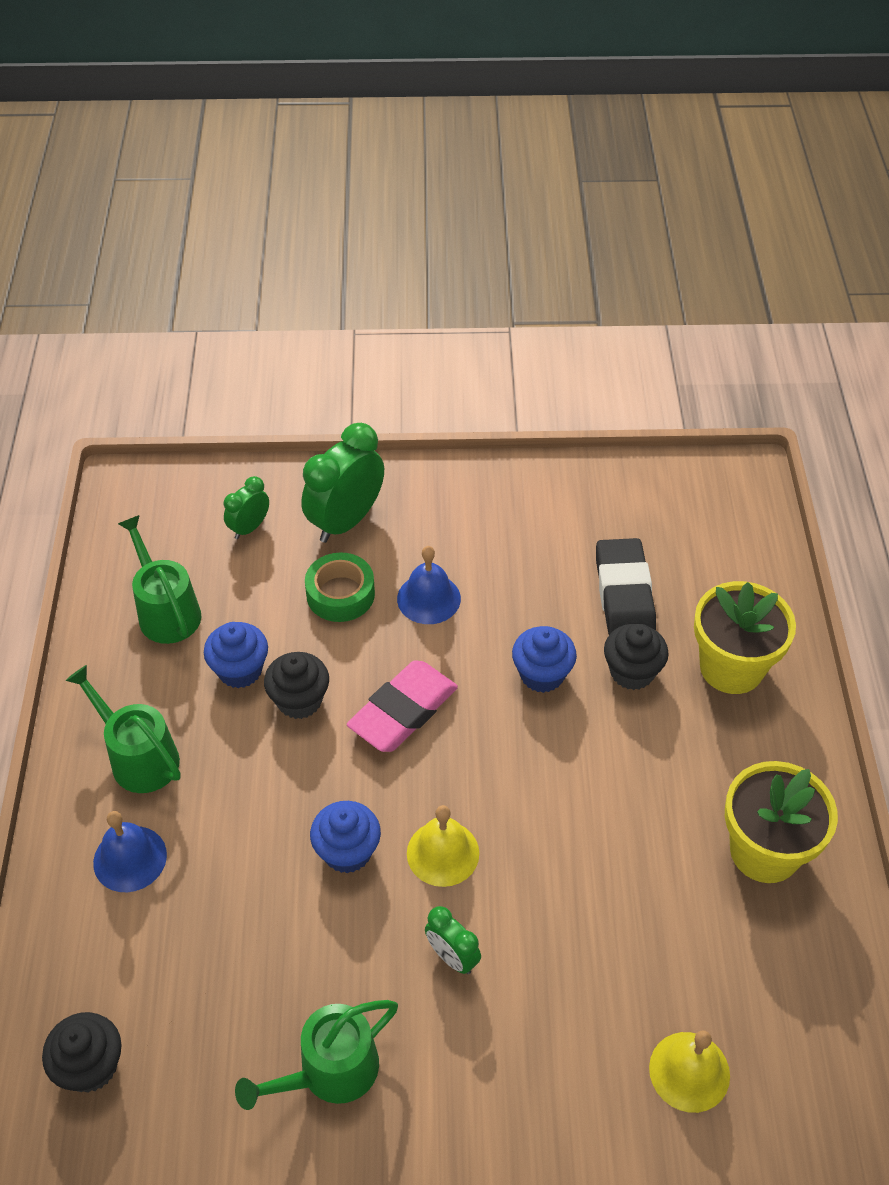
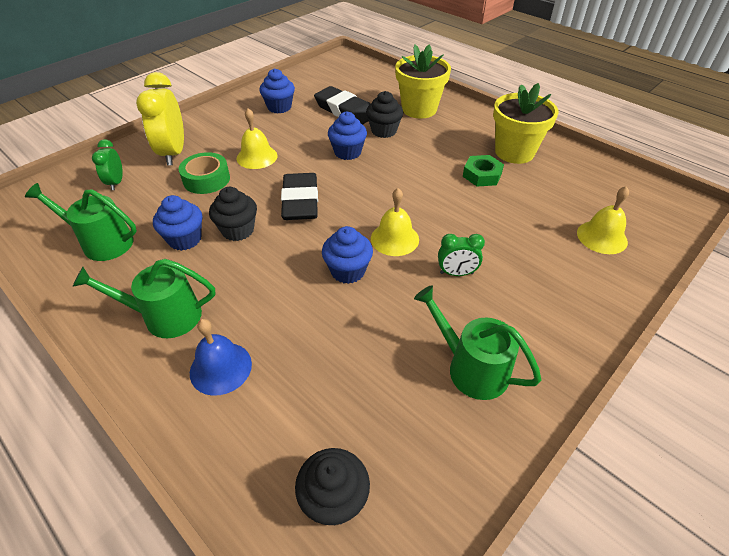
camera: 45 degrees left, 5 degrees down
(330, 1071) = (471, 368): green watering can -> green watering can turned 120 degrees clockwise
(346, 521) = (173, 153): green clock -> yellow clock
(403, 711) = (300, 201): pink eraser -> black eraser
(428, 598) = (257, 157): blue bell -> yellow bell
(546, 524) = (279, 107): none -> blue cupcake
(666, 850) = (482, 175): none -> green nut

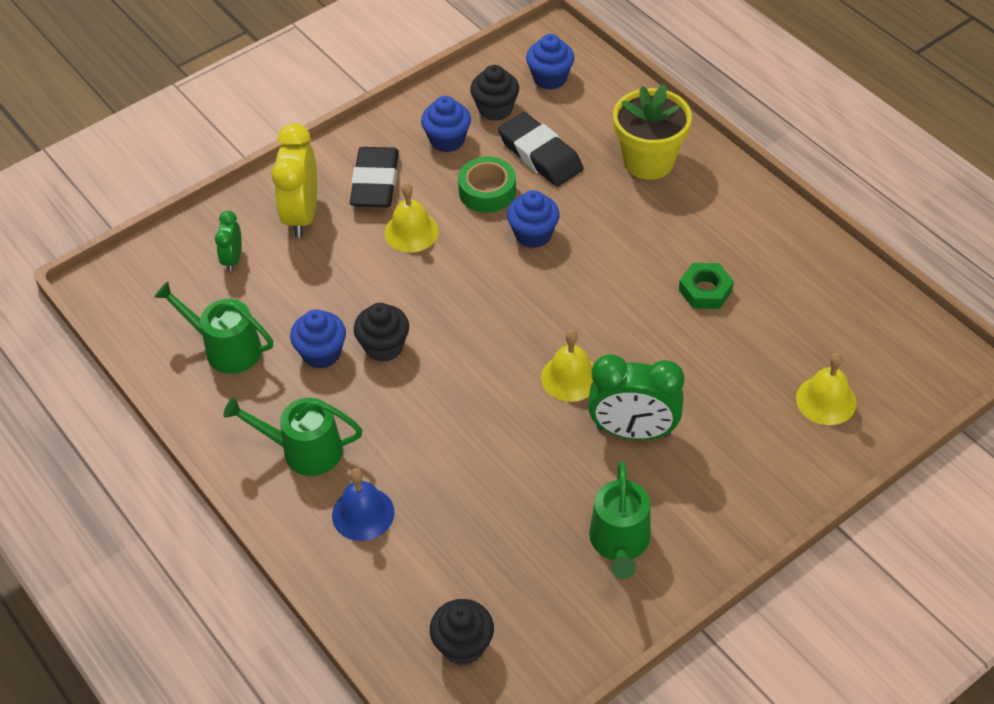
camera: 10 degrees right, 5 degrees up
(206, 179) = (345, 264): green tape -> green tape (487, 191)
(300, 201) = (462, 311): black eraser -> black eraser (375, 182)
(348, 271) = (508, 415): blue cupcake -> blue cupcake (550, 78)
(384, 131) = (589, 199): black cupcake -> black cupcake (495, 109)
(456, 273) = (633, 431): green clock -> green clock, size x1.87
(471, 368) = (619, 542): green watering can -> green watering can turned 135 degrees counterclockwise
(514, 152) = (762, 255): yellow flower pot -> none

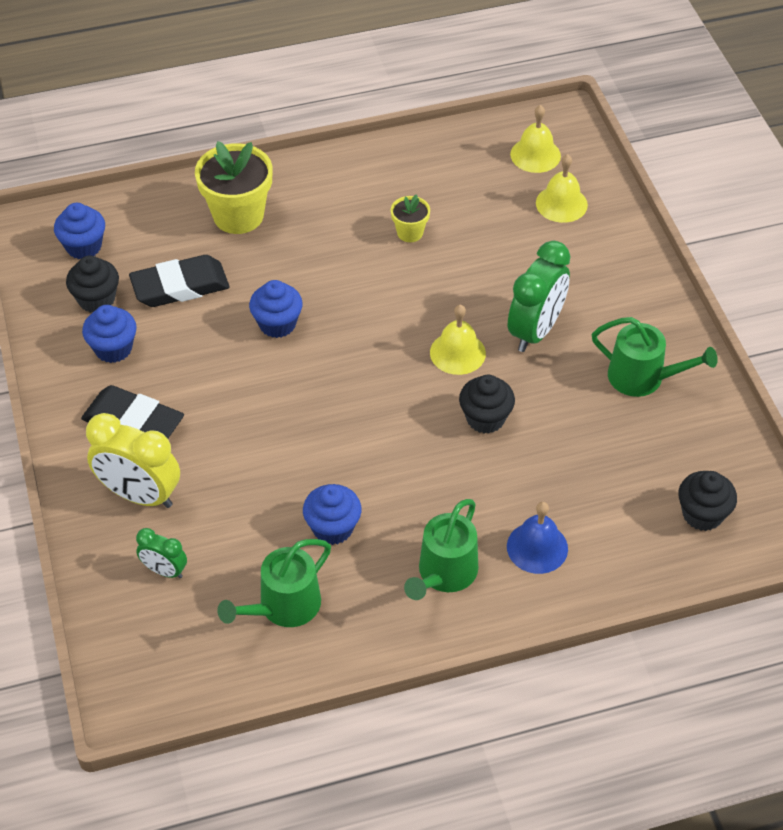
camera: 70 degrees left, 0 degrees up
(384, 347) = (351, 476): black cupcake -> black cupcake (485, 418)
(411, 232) = (217, 413): yellow bell -> yellow bell (535, 155)
(487, 191) = (202, 340): green tape -> none
(705, 290) = (410, 233): green nut -> yellow flower pot

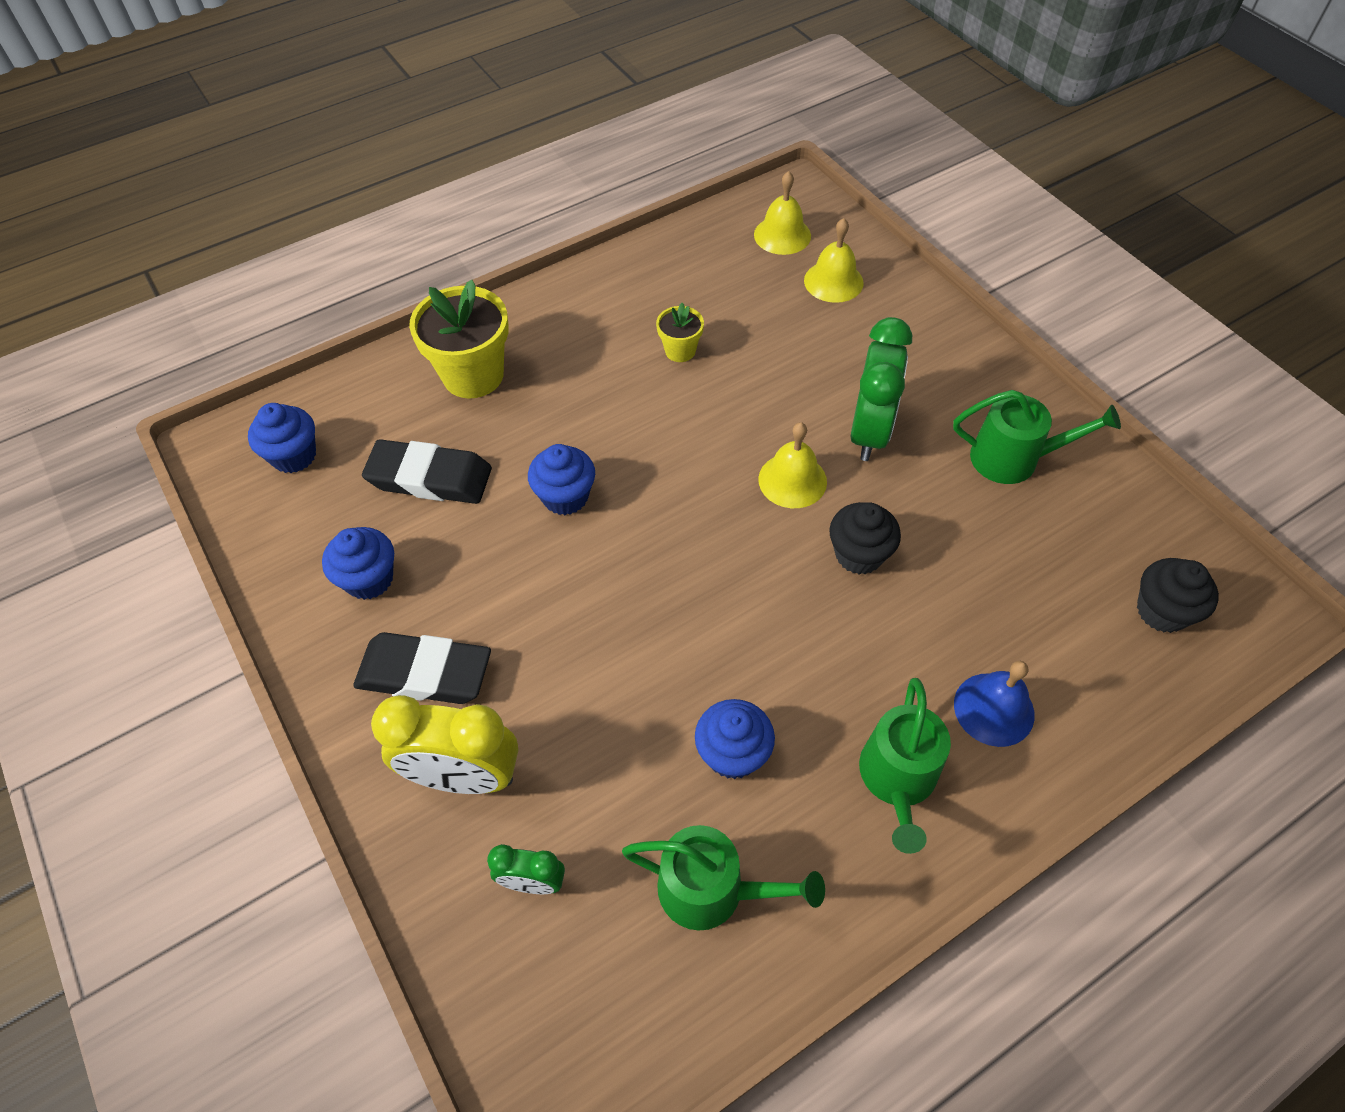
camera: 15 degrees left, 5 degrees up
(96, 299) = (329, 519): black cupcake -> none
(180, 286) = (430, 478): black eraser -> black eraser turned 45 degrees clockwise
(284, 606) = (711, 889): green watering can -> green watering can turned 105 degrees counterclockwise

